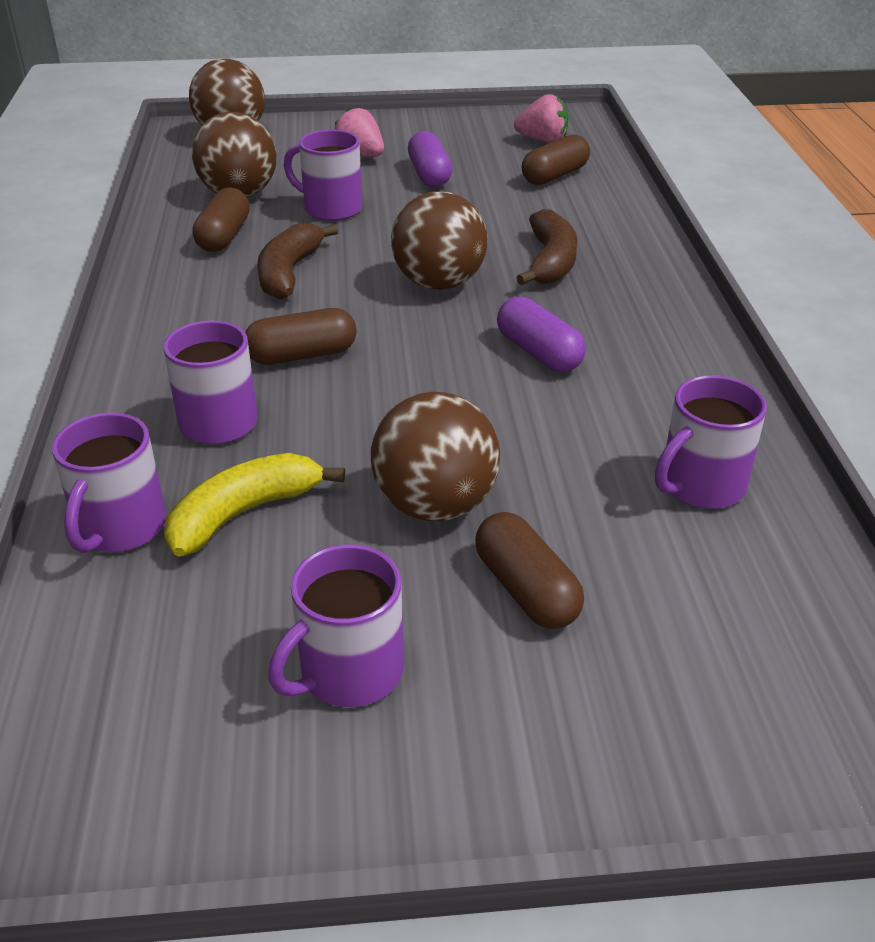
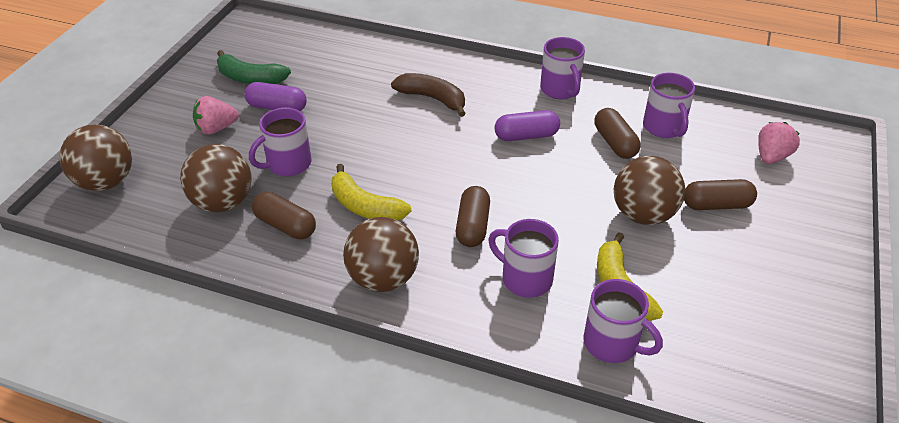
camera: 65 degrees left, 5 degrees up
(289, 273) = (365, 206): brown banana -> yellow banana
(348, 672) = (754, 279): purple mug -> purple mug (560, 90)
(439, 283) = (426, 147): brown ball -> brown ball (383, 279)
(468, 146) = (250, 78): none -> green banana
(542, 140) = (272, 47): pink strawberry -> pink strawberry (771, 157)
(554, 176) = (327, 60): brown capsule -> brown capsule (615, 143)

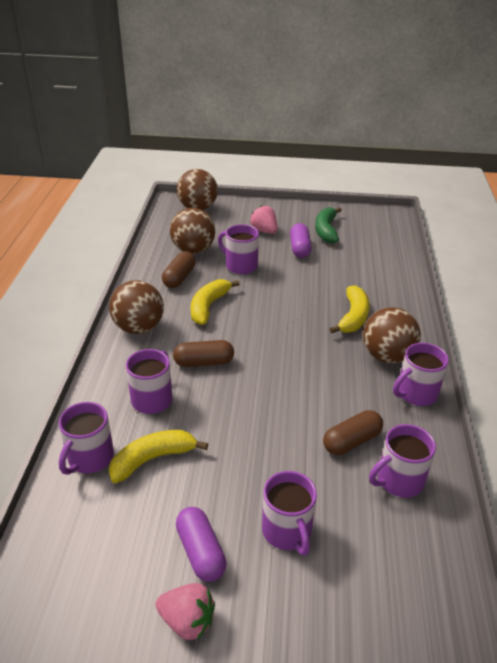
camera: 75 degrees right, 5 degrees down
(432, 99) = (353, 317): brown banana -> yellow banana
(526, 136) = (331, 378): purple capsule -> purple capsule (201, 552)
(643, 215) = (252, 470): brown ball -> brown ball (387, 356)
(716, 205) = (287, 531): brown capsule -> purple mug
(771, 157) = (397, 589): pink strawberry -> pink strawberry (187, 621)

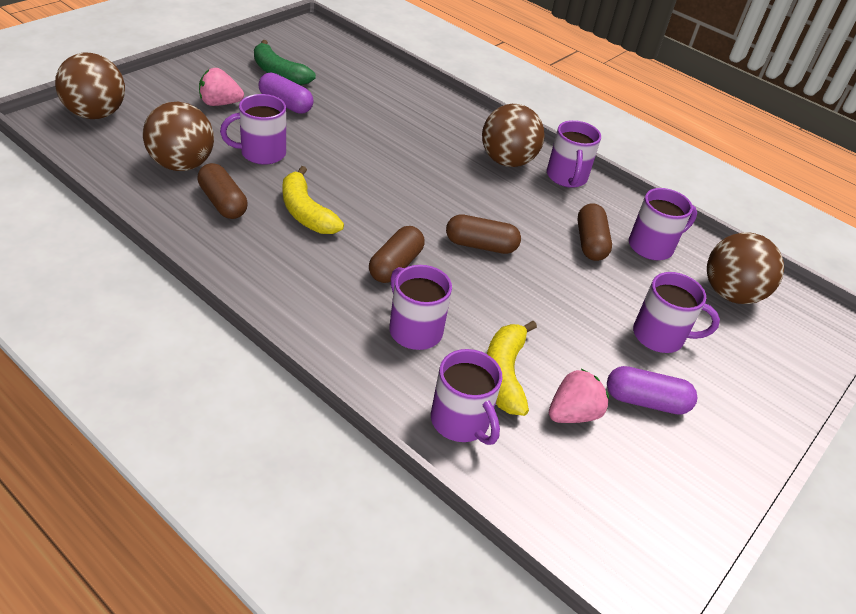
camera: 60 degrees left, 5 degrees up
(139, 328) = (279, 279): brown ball -> brown ball (731, 294)
(187, 621) = (713, 448): pink strawberry -> pink strawberry (572, 414)
(272, 388) = (480, 245): none -> brown capsule
(353, 317) = (434, 144): yellow banana -> none
(398, 480) = (652, 246): purple mug -> purple mug turned 120 degrees counterclockwise

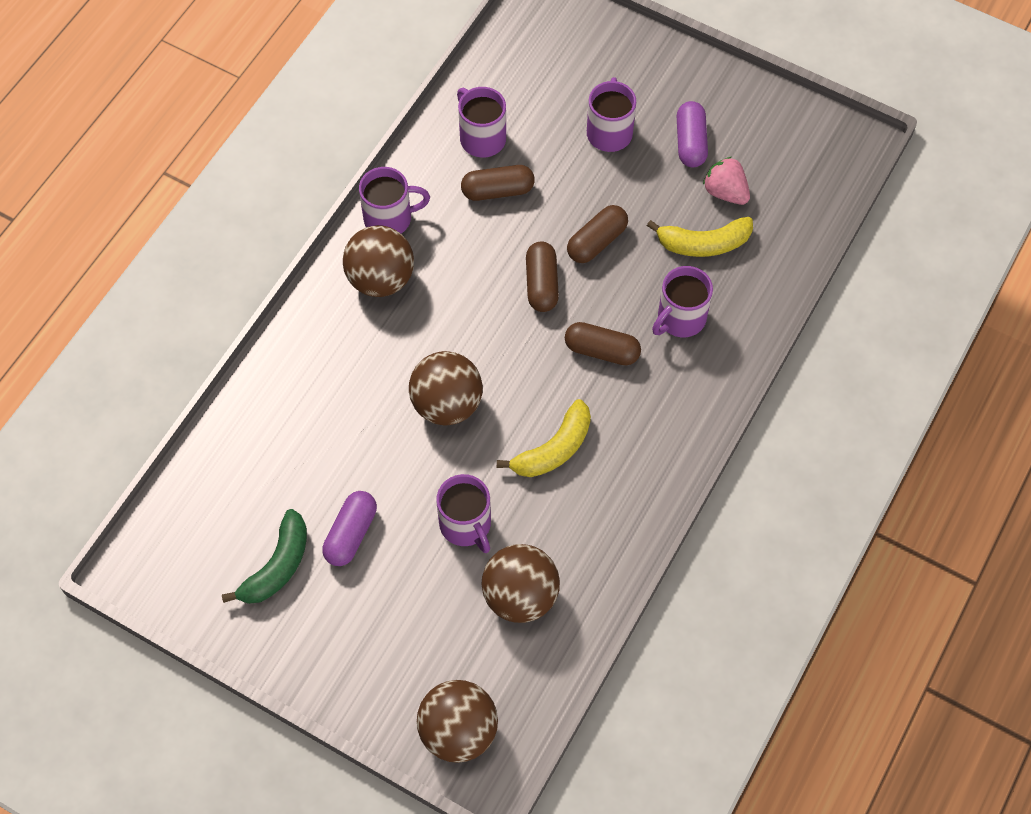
camera: 95 degrees left, 20 degrees up
(220, 103) = (379, 606): pink strawberry -> none
(223, 202) = (569, 530): brown capsule -> brown capsule (597, 242)
(461, 422) = (765, 267): purple mug -> none
(731, 294) = (528, 75): brown ball -> brown ball (447, 404)

